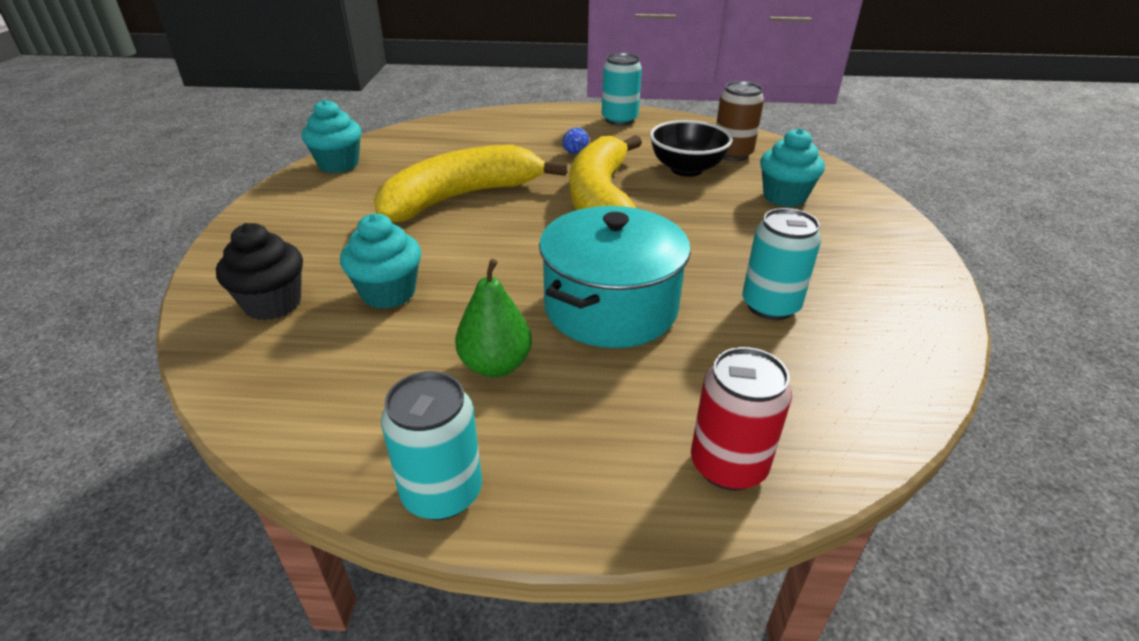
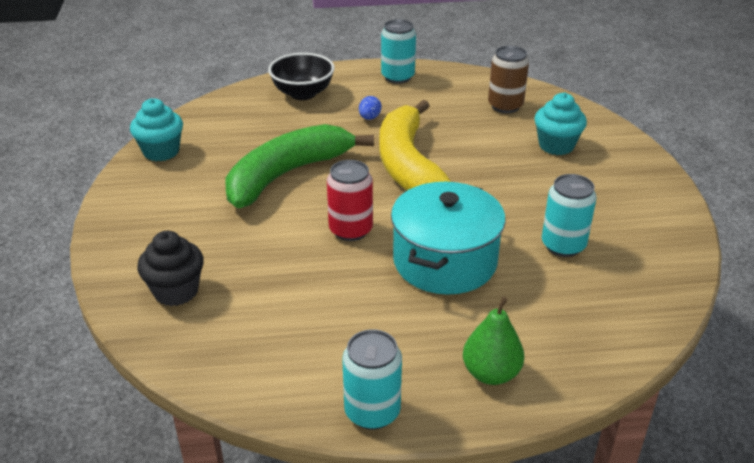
camera: 10 degrees left, 0 degrees up
(388, 293) = (266, 270): turquoise cupcake -> none
(460, 198) = (287, 175): yellow banana -> green banana
(495, 365) = (374, 318): green pear -> green pear (491, 373)
(686, 169) = (470, 126): black bowl -> black bowl (303, 93)
(728, 465) = (557, 367): red can -> red can (350, 230)

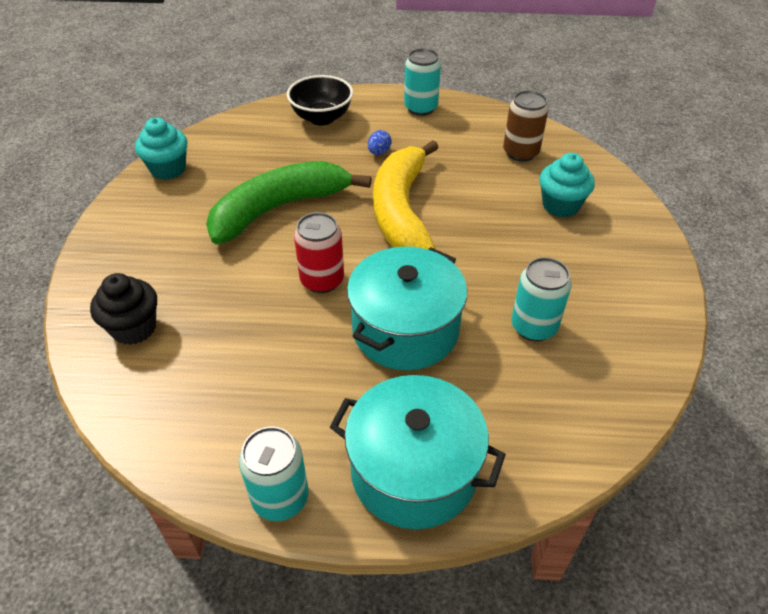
camera: 10 degrees right, 10 degrees up
(491, 373) = (414, 471): green pear -> turquoise pot

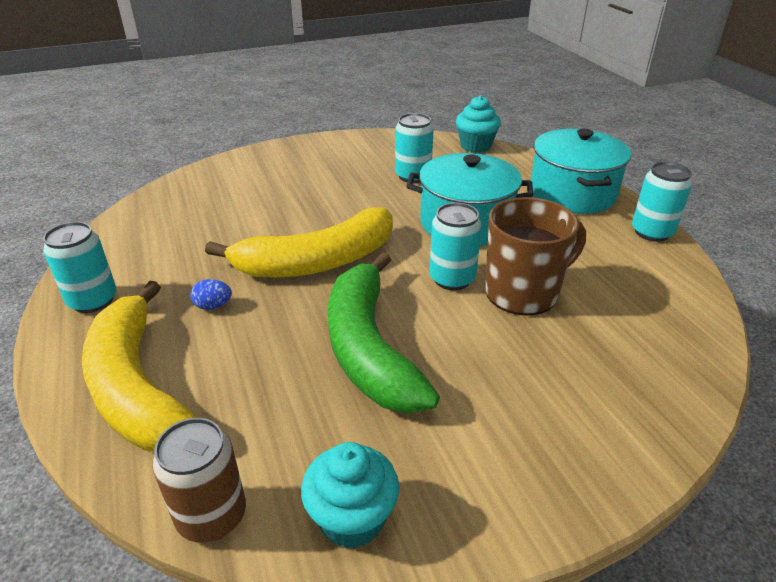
camera: 115 degrees left, 10 degrees down
(134, 328) = (630, 378): black cupcake -> none
(270, 318) = (523, 292): none -> brown mug
(279, 209) = (369, 348): green banana -> green banana turned 45 degrees clockwise
(322, 118) = (137, 387): black bowl -> yellow banana
(322, 280) = (452, 279): red can -> turquoise can
(520, 153) = (180, 216): brown can -> brown can (212, 516)
(560, 205) = (260, 185): turquoise cupcake -> turquoise cupcake (475, 146)

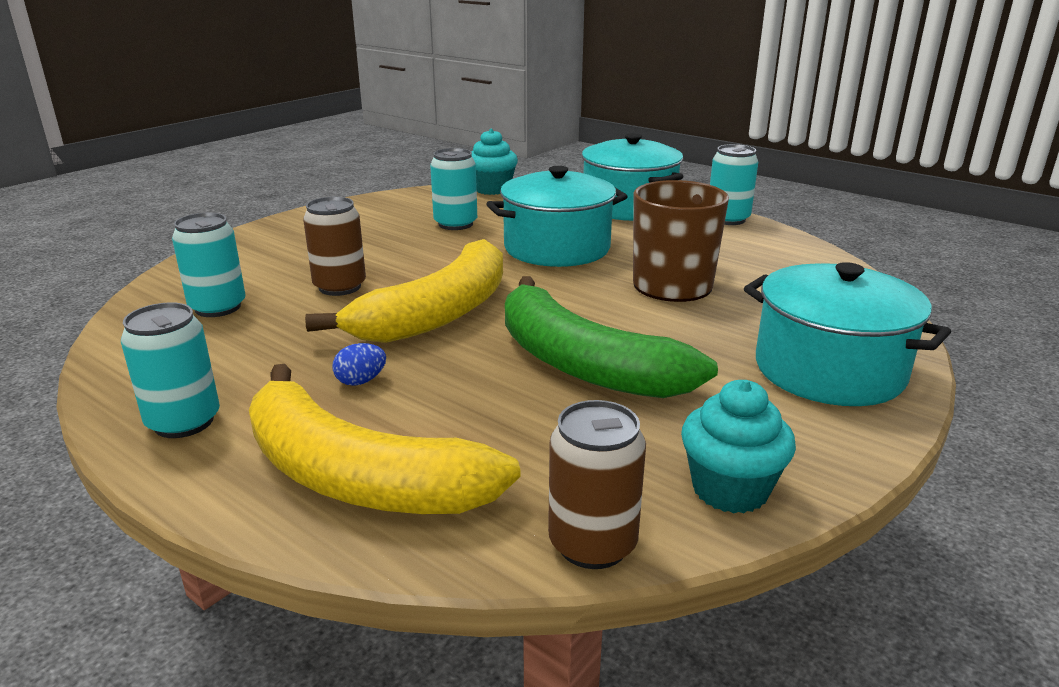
camera: 30 degrees left, 10 degrees down
(278, 215) = (340, 287): none -> brown can
(452, 279) = (597, 292): turquoise can -> turquoise can (218, 307)
(565, 437) = (829, 370): none -> turquoise pot

